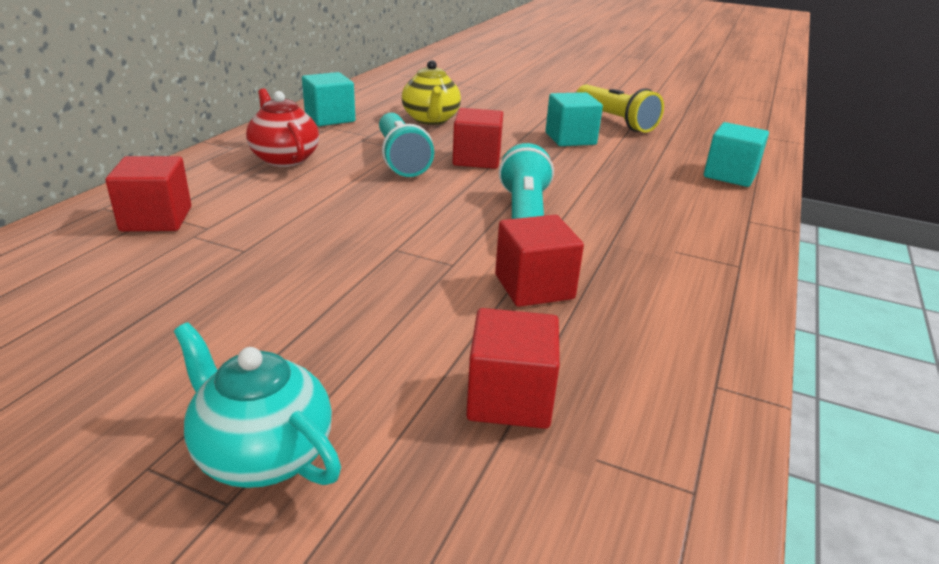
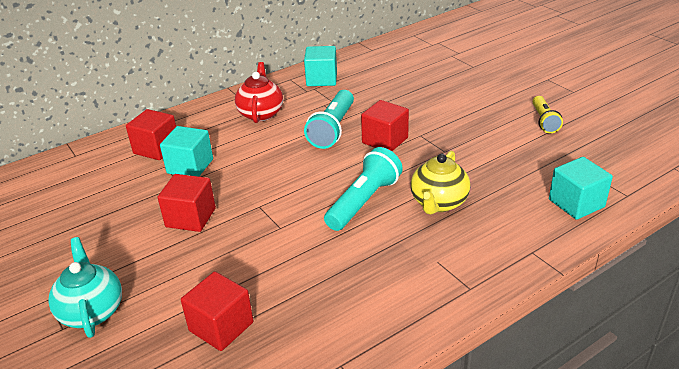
camera: 35 degrees right, 5 degrees up
(431, 120) = (391, 93): yellow teapot -> yellow teapot (438, 203)
(534, 287) = (310, 259): red cube -> red cube (190, 217)
(570, 139) = (480, 134): turquoise cube -> turquoise cube (190, 166)
(615, 121) = (544, 121): yellow flashlight -> yellow flashlight, size x0.63

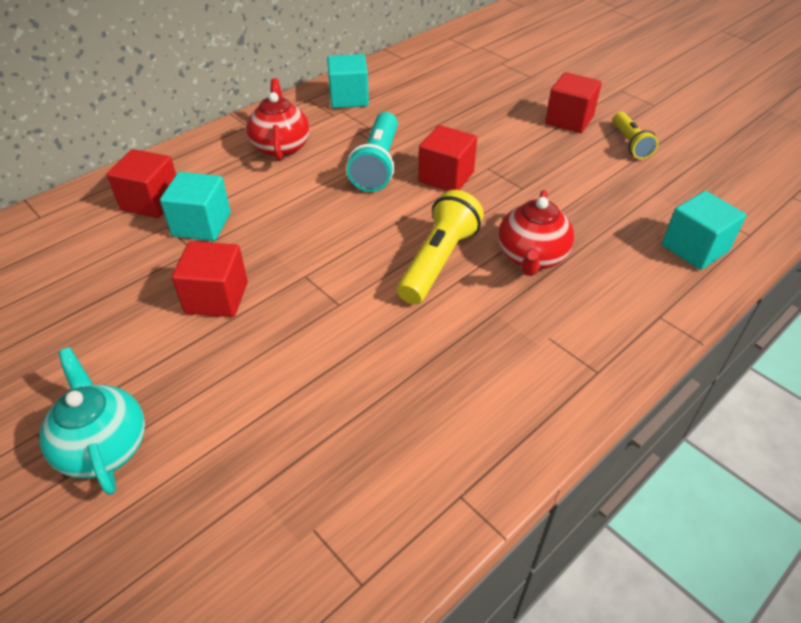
camera: 10 degrees left, 10 degrees up
(221, 326) = (289, 454): red cube -> red cube (569, 120)
(364, 201) = (438, 261): turquoise flashlight -> yellow flashlight
(438, 203) = (531, 257): yellow teapot -> red teapot

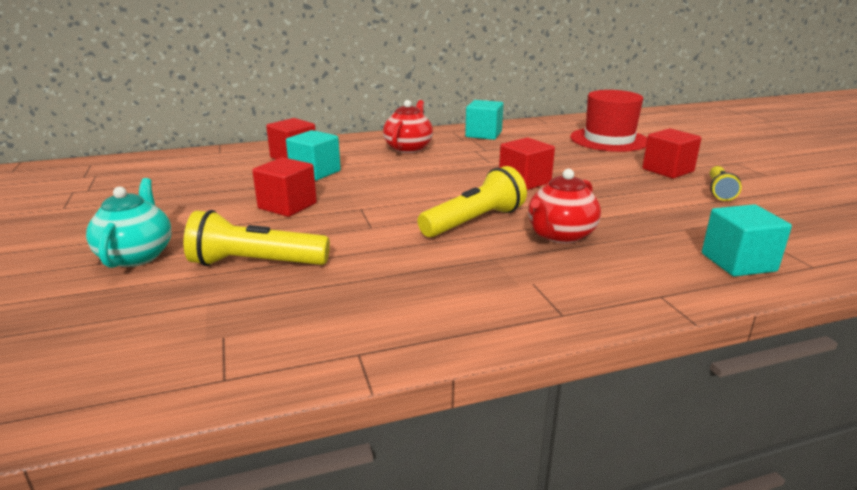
camera: 25 degrees right, 20 degrees down
(258, 408) = (256, 263): none -> yellow flashlight
(377, 164) = (473, 167): turquoise flashlight -> none
(486, 78) = (609, 140): none -> red hat

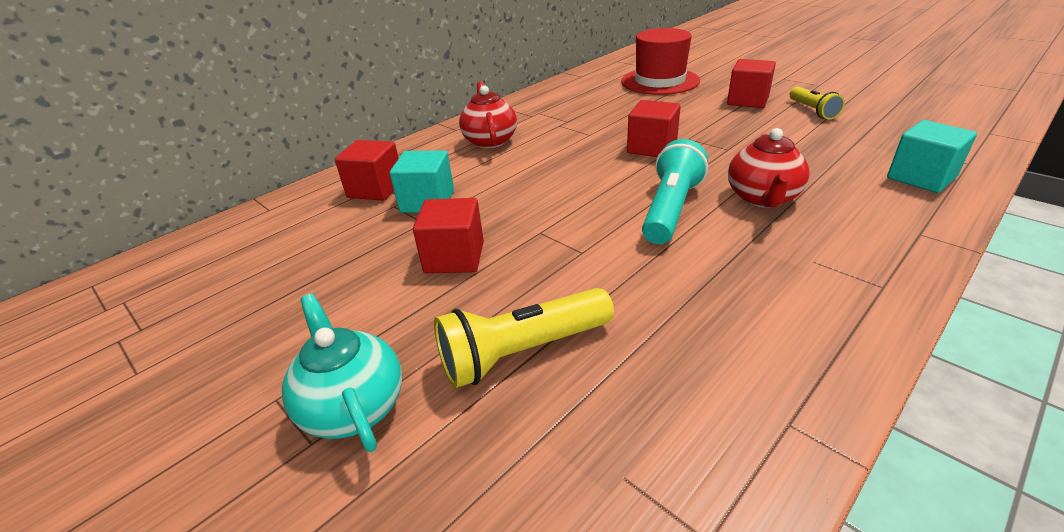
camera: 25 degrees left, 10 degrees up
(474, 221) = (671, 209): yellow flashlight -> turquoise flashlight
(483, 134) = (542, 104): turquoise cube -> none

